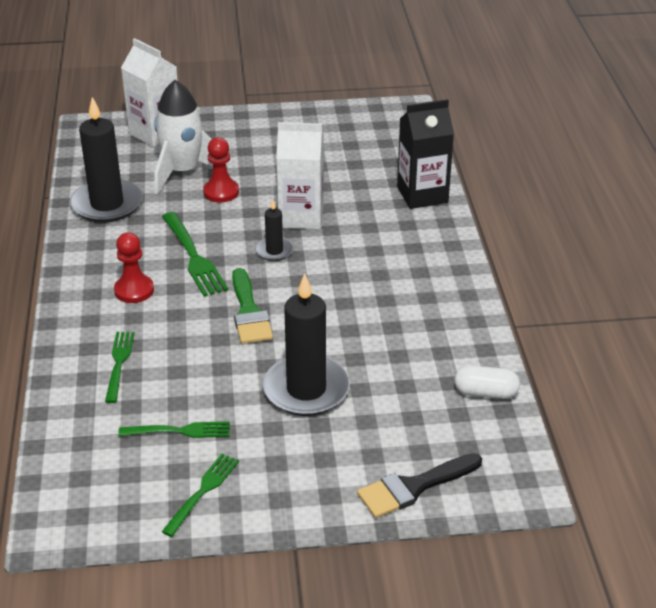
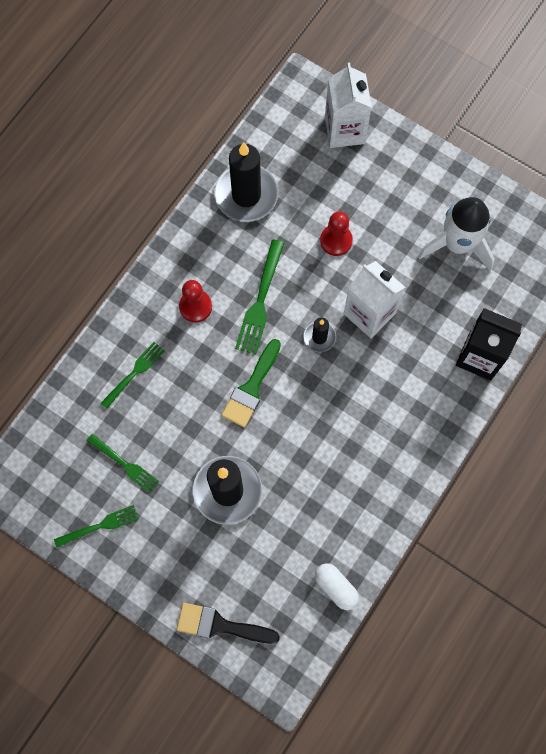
camera: 40 degrees right, 35 degrees up
(183, 172) = (327, 195): white rocket -> white rocket (457, 244)

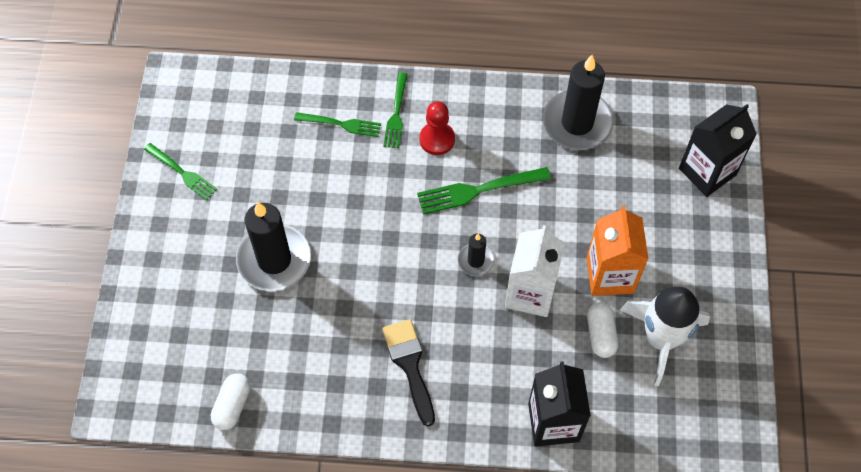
camera: 60 degrees right, 10 degrees down
(124, 464) = (250, 162): green fork -> green fork (396, 113)
(220, 625) = (142, 321): black brush -> black brush (410, 365)
(251, 388) = (386, 228): green brush -> none
(336, 241) = (585, 224): red pawn -> none
(344, 130) = (707, 172): white carton -> black carton
(388, 248) = (610, 275): none -> orange carton
(431, 283) = (600, 334): none -> white capsule

